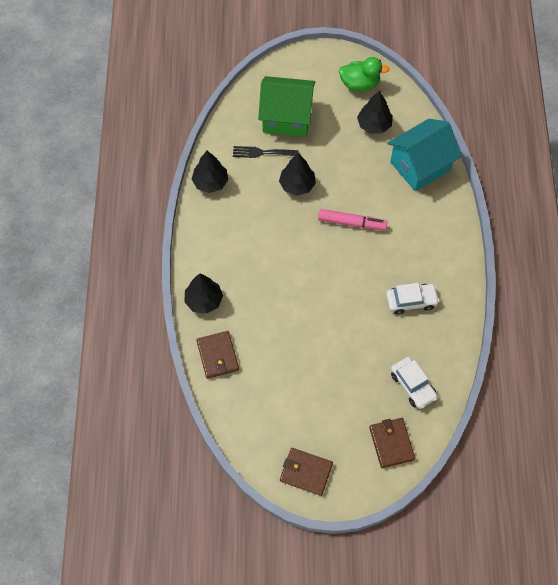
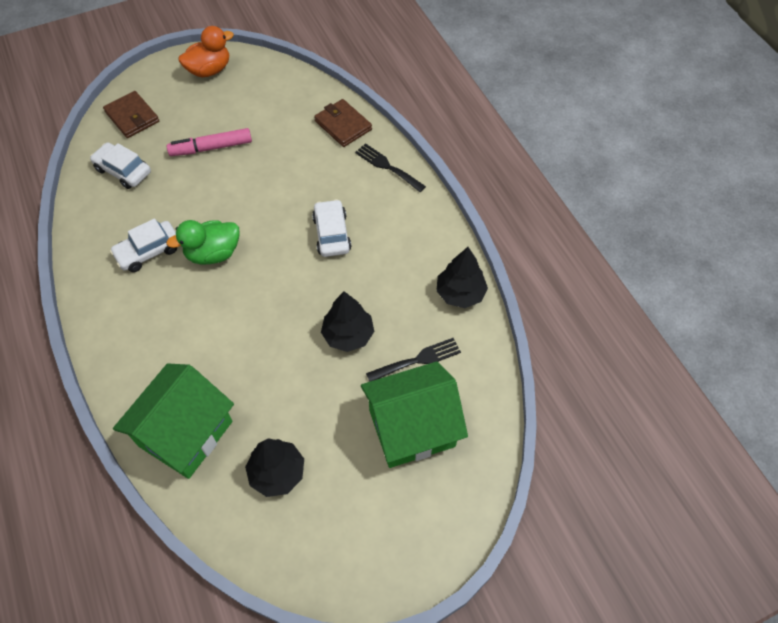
camera: 155 degrees right, 5 degrees down
(204, 300) = (387, 166): black tree -> black fork
(274, 260) = (332, 234): none -> white car
(306, 472) = (209, 70): brown wallet -> orange duck
(352, 223) = (254, 314): pink marker -> pink marker (211, 148)
(360, 84) = (327, 539): green duck -> green duck (213, 253)
(420, 166) = (185, 433): turquoise house -> green house

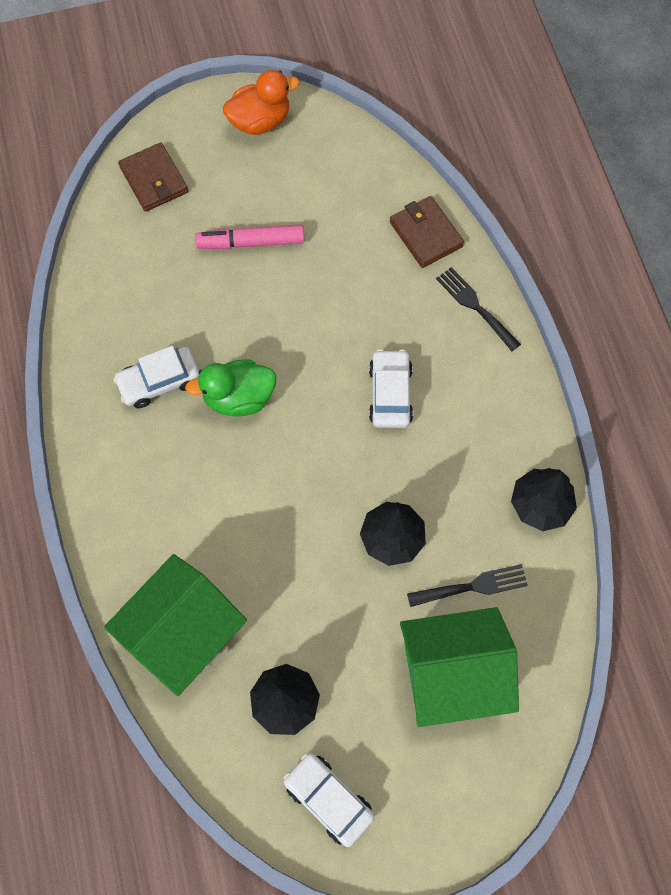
camera: 10 degrees right, 10 degrees up
(123, 171) = (137, 260): white car -> white car (328, 799)

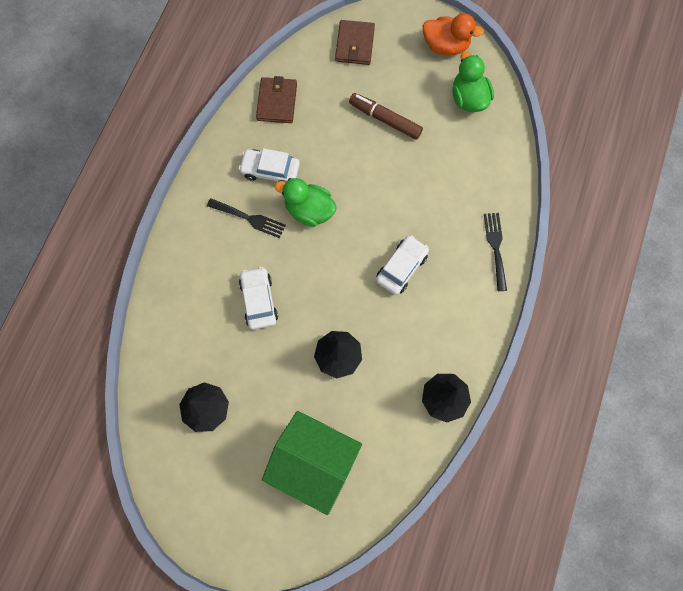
camera: 35 degrees right, 5 degrees up
(183, 633) = (179, 328): green house -> none
(251, 242) = (385, 119): pink marker -> brown marker
(328, 164) = (468, 98): none -> green duck
(328, 799) = (190, 482): white car -> white car (259, 300)
(426, 234) = (498, 182): brown wallet -> brown wallet (277, 102)
(473, 586) = (365, 419): black fork -> black fork (250, 218)

